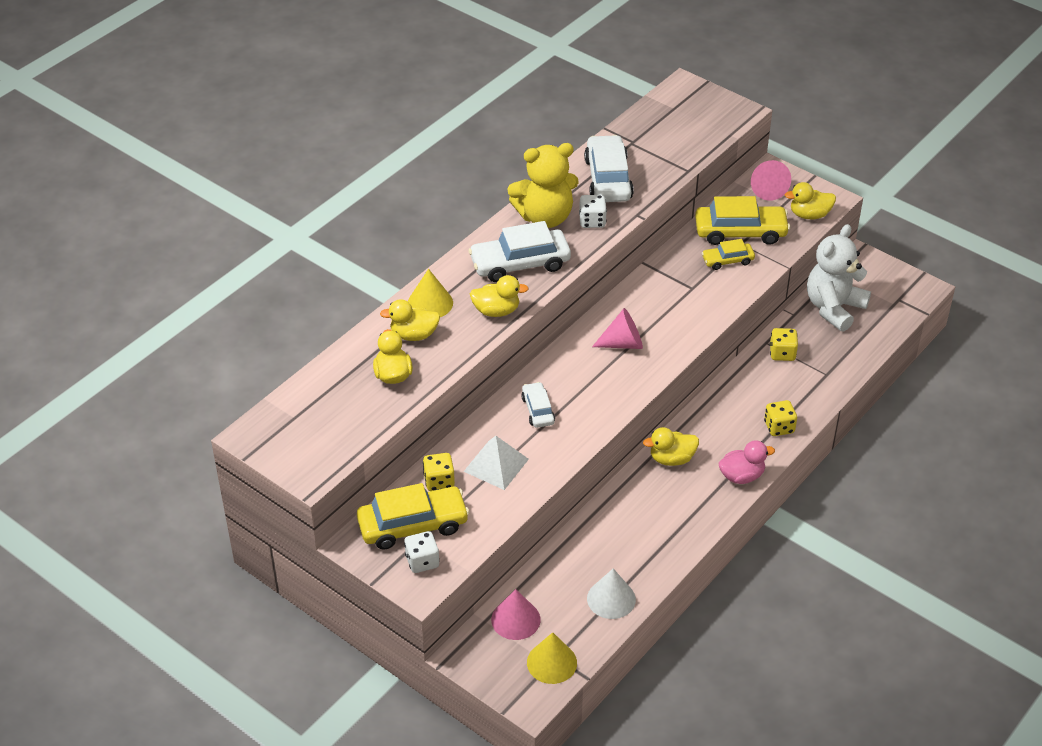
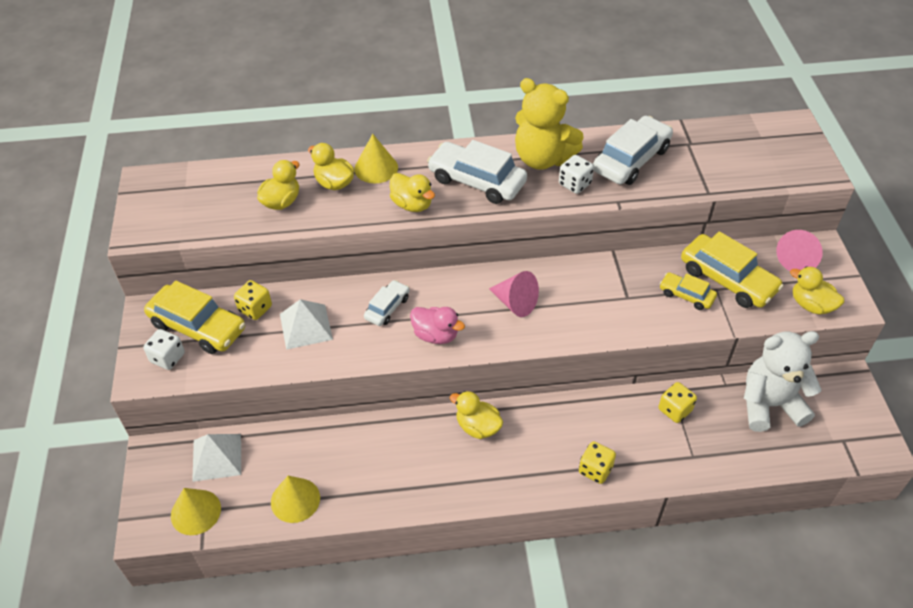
camera: 45 degrees right, 5 degrees up
(515, 619) = (217, 457): pink cone -> white pyramid
(611, 599) = (295, 500): white cone -> yellow cone
(741, 476) = (514, 485): pink duck -> pink duck (436, 335)

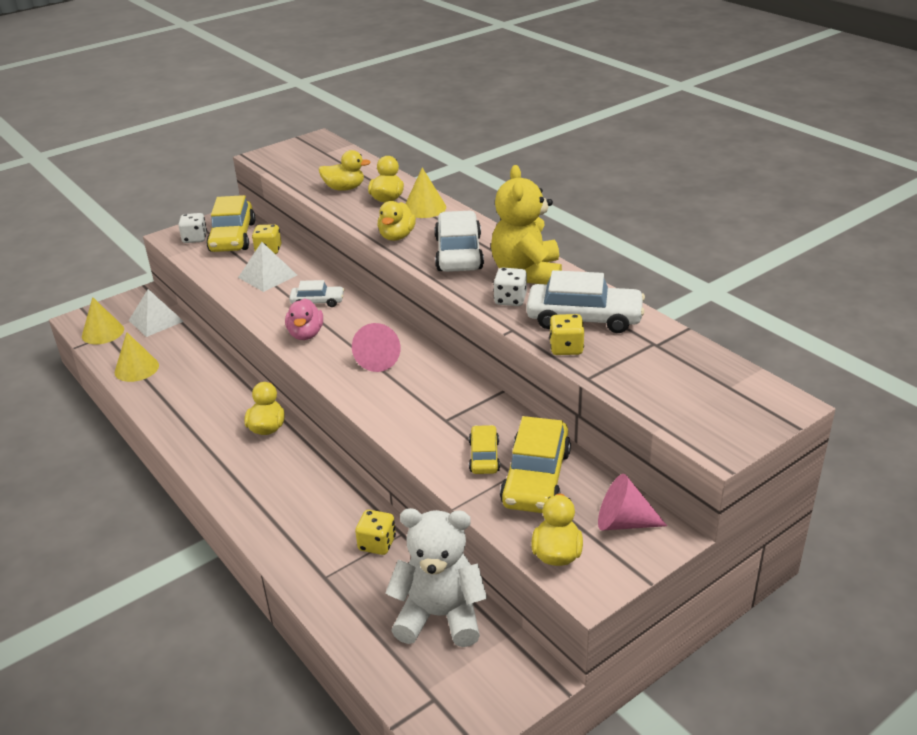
camera: 60 degrees right, 15 degrees down
(595, 470) = (264, 514): yellow dice -> yellow dice (566, 348)
(769, 405) = (440, 616): white teddy bear -> white teddy bear turned 45 degrees counterclockwise

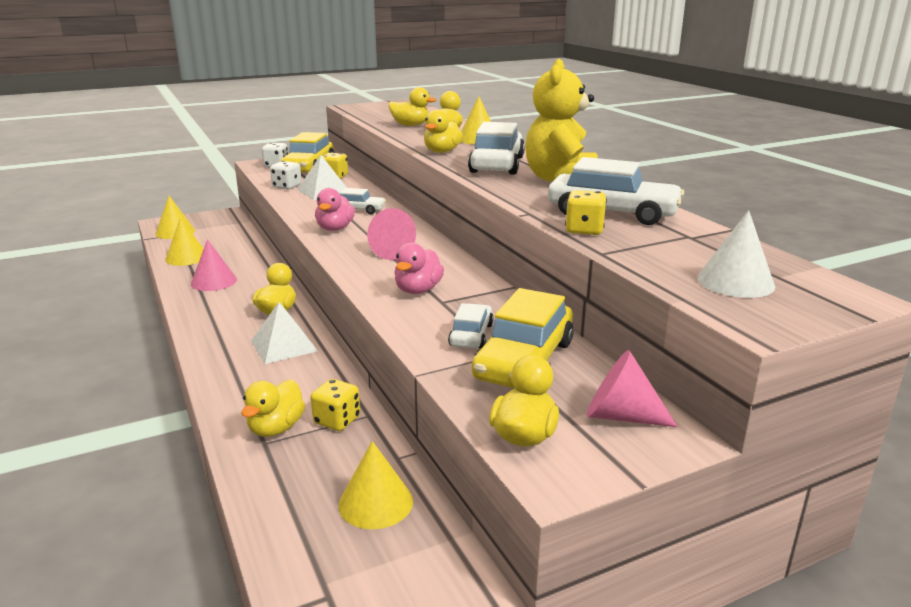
camera: 10 degrees right, 10 degrees down
(156, 321) = (225, 229): white pyramid -> white pyramid (283, 345)
(183, 398) = (214, 281): none -> pink cone
(328, 561) = (276, 428): none -> yellow duck
(419, 409) = (418, 290): none -> pink duck
(440, 616) = (375, 502): white teddy bear -> yellow cone
(484, 456) = (471, 335): yellow car -> white car
(510, 300) = (536, 195): white dice -> white dice (287, 186)
(698, 399) = (735, 282): none -> white cone

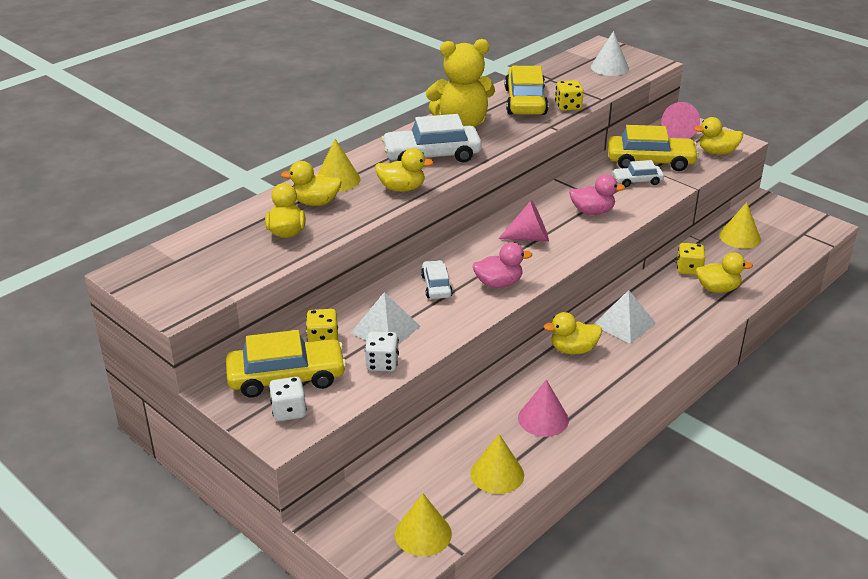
camera: 110 degrees left, 10 degrees up
(612, 213) = (525, 101): white car -> yellow car

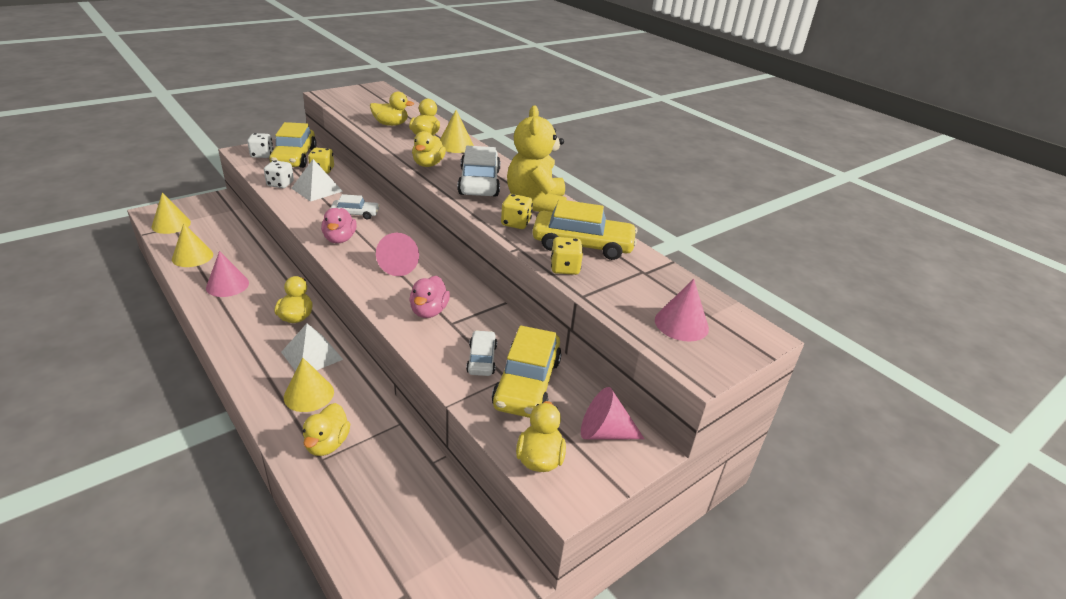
camera: 95 degrees right, 0 degrees up
(609, 67) = (681, 324): white cone -> pink cone
(689, 269) = (376, 431): yellow dice -> yellow dice (516, 223)
(739, 237) = (424, 507): yellow cone -> yellow cone (309, 394)

